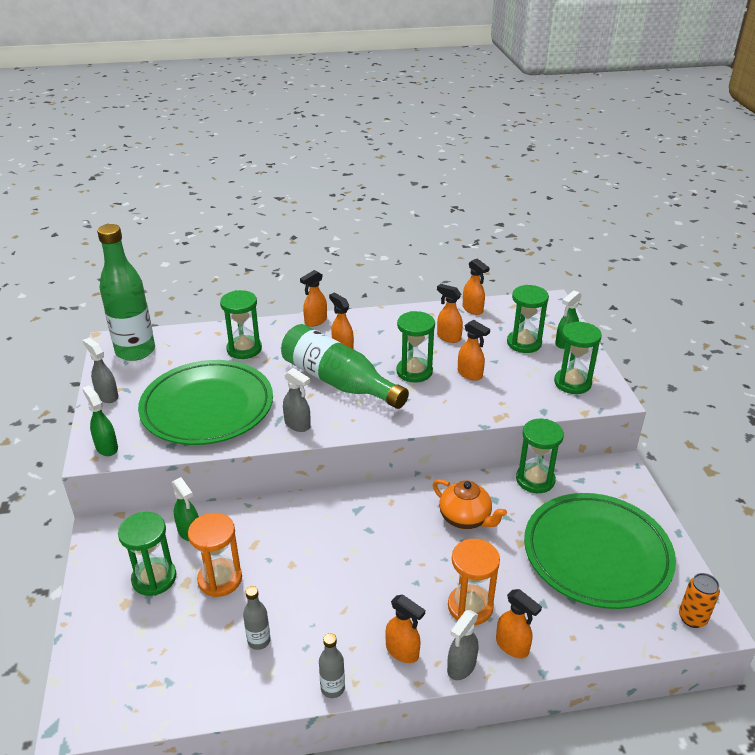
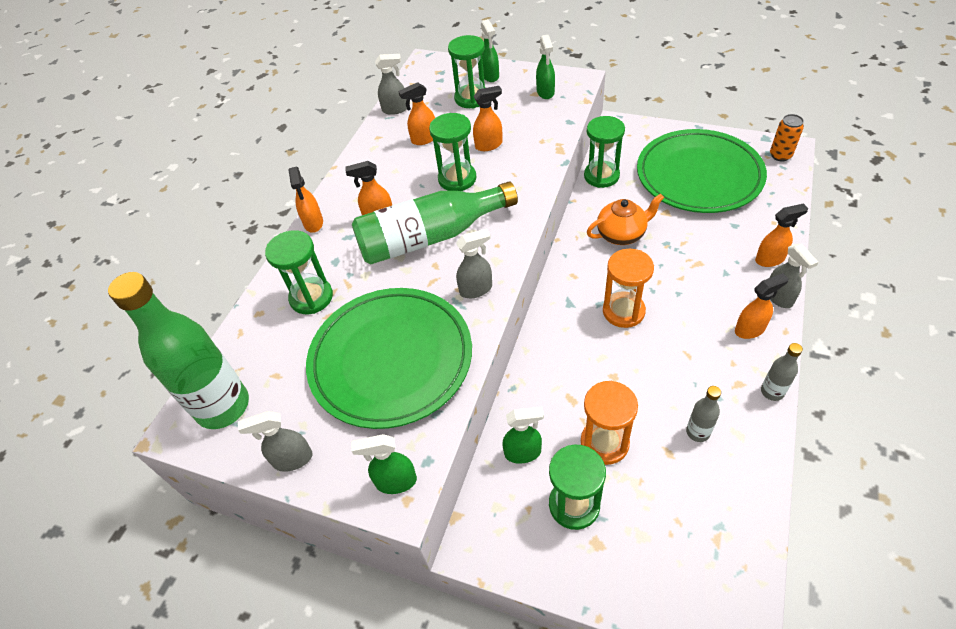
camera: 55 degrees left, 15 degrees up
(470, 606) = (720, 268): orange hourglass -> orange hourglass (623, 311)
(473, 309) = (395, 109): orange spray bottle -> grey spray bottle
(572, 383) = (545, 92): green hourglass -> green spray bottle

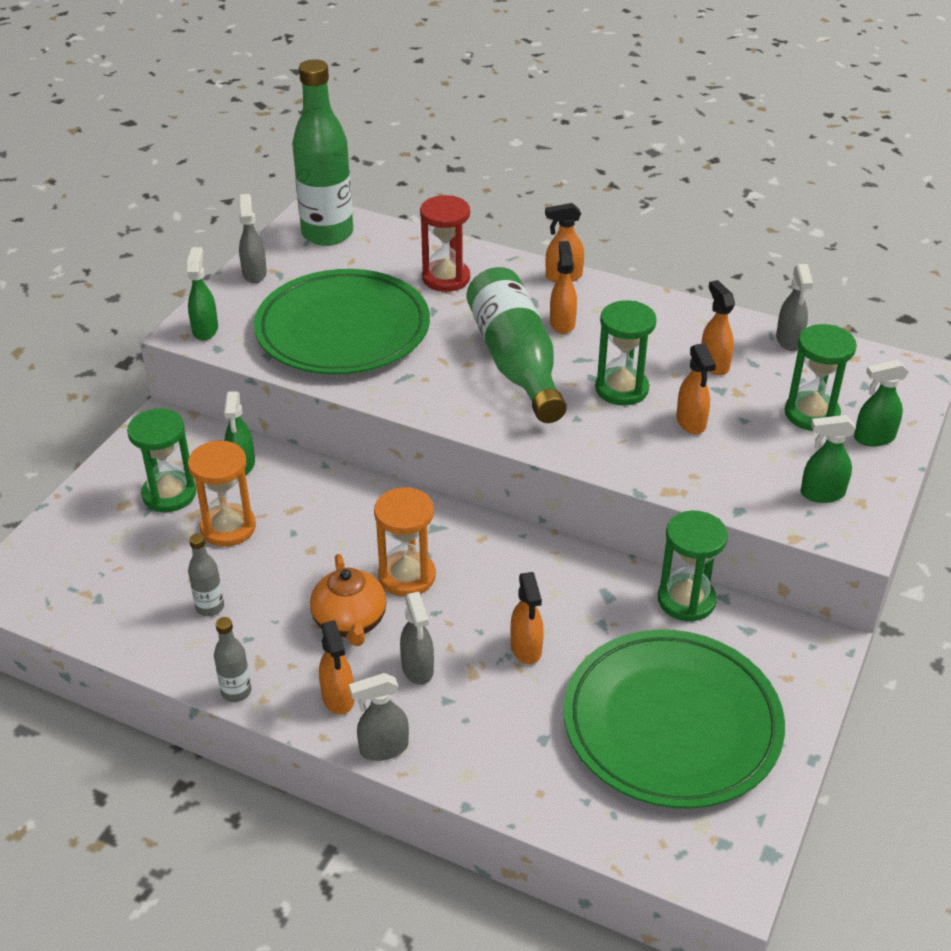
camera: 90 degrees right, 10 degrees down
(311, 297) = (446, 278): green hourglass -> red hourglass
(476, 289) = (419, 392): grey spray bottle -> grey spray bottle (417, 669)
(621, 234) = (550, 600): orange teapot -> orange teapot (350, 622)
(770, 259) = (460, 761): orange spray bottle -> orange spray bottle (526, 649)
(780, 155) = (714, 860): orange can -> none

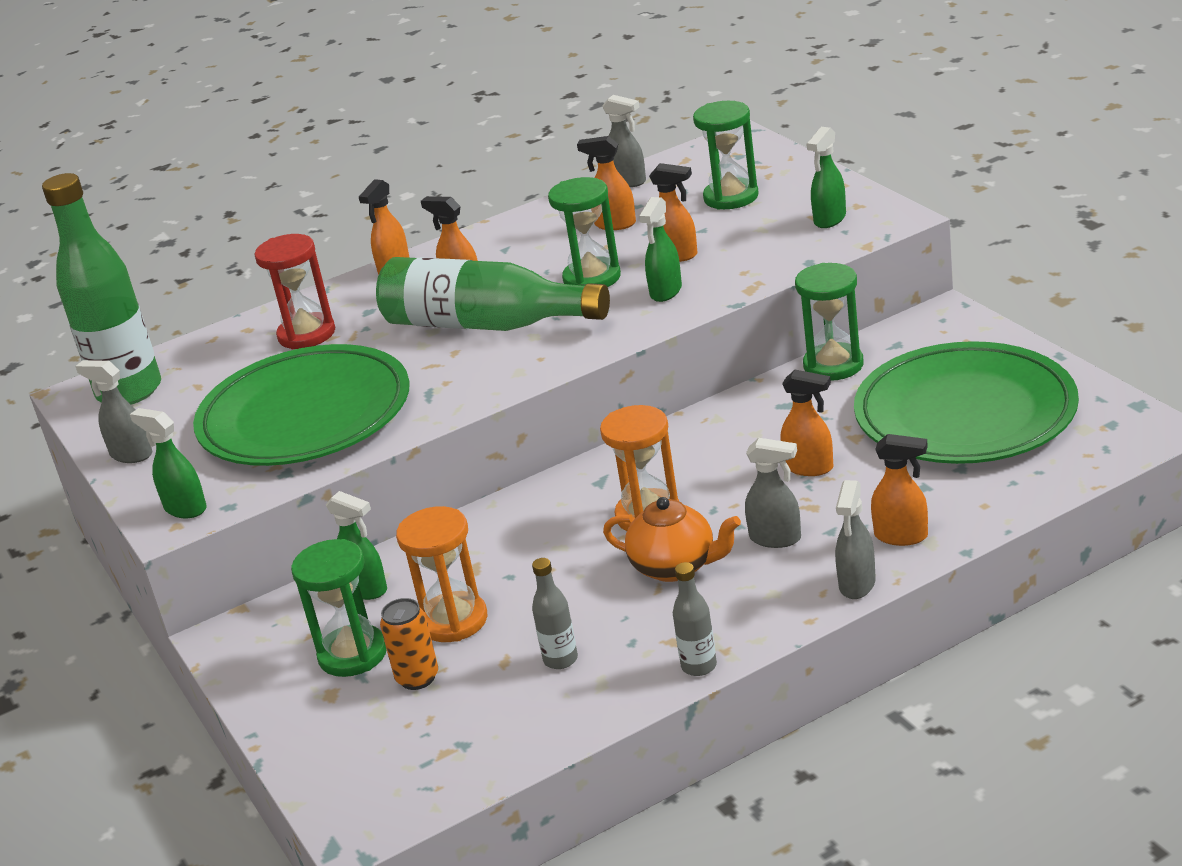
camera: 50 degrees left, 10 degrees down
(158, 540) = (417, 678): none -> orange can
(338, 698) = (768, 598): orange spray bottle -> orange spray bottle (901, 536)
(873, 438) = (790, 179): green spray bottle -> green spray bottle (665, 292)

